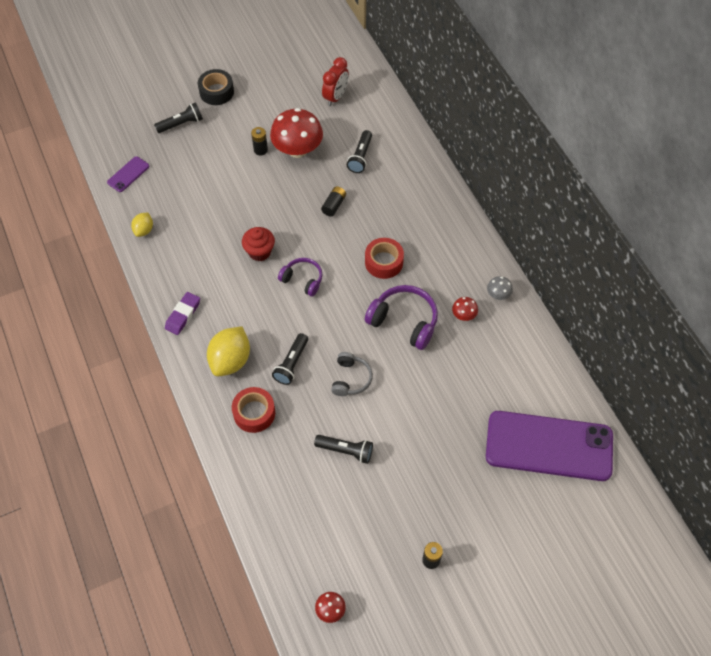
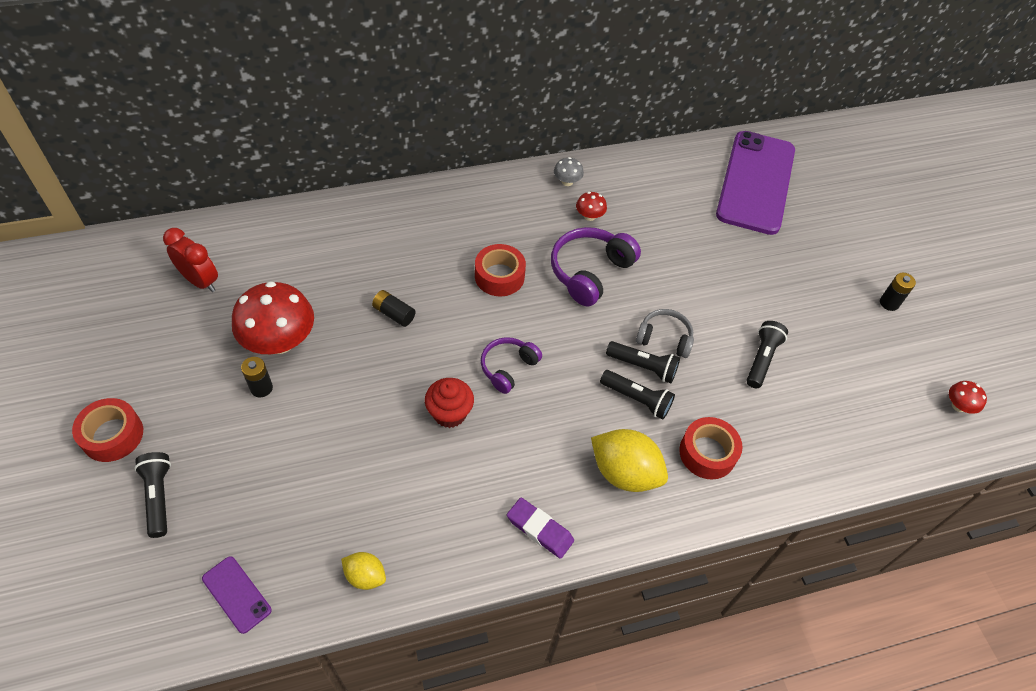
camera: 85 degrees left, 5 degrees down
(216, 92) = (112, 435): black tape -> red tape
(360, 157) = (321, 271): black flashlight -> black flashlight (643, 367)

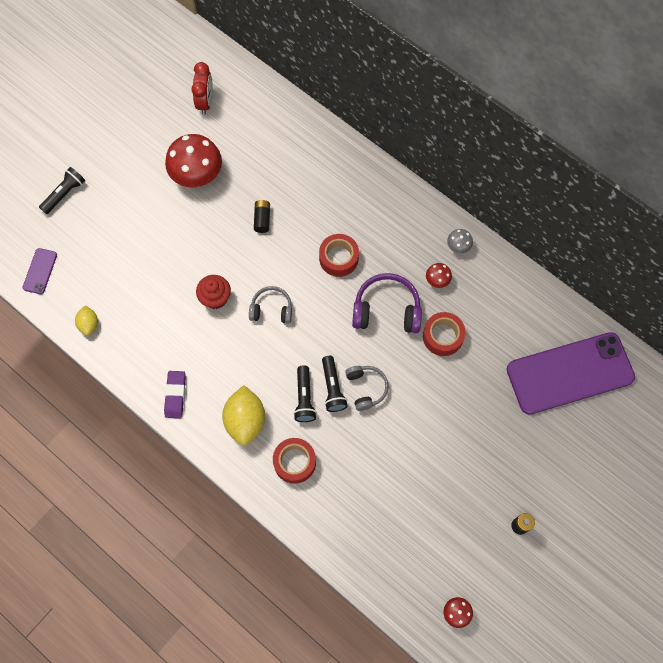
camera: 60 degrees right, 15 degrees up
(112, 435) = (82, 143): red tape -> red tape (442, 336)
(261, 388) = (160, 189): black battery -> none
(508, 368) = (271, 309): purple headphones -> grey headphones
(761, 359) = (396, 460): black flashlight -> none

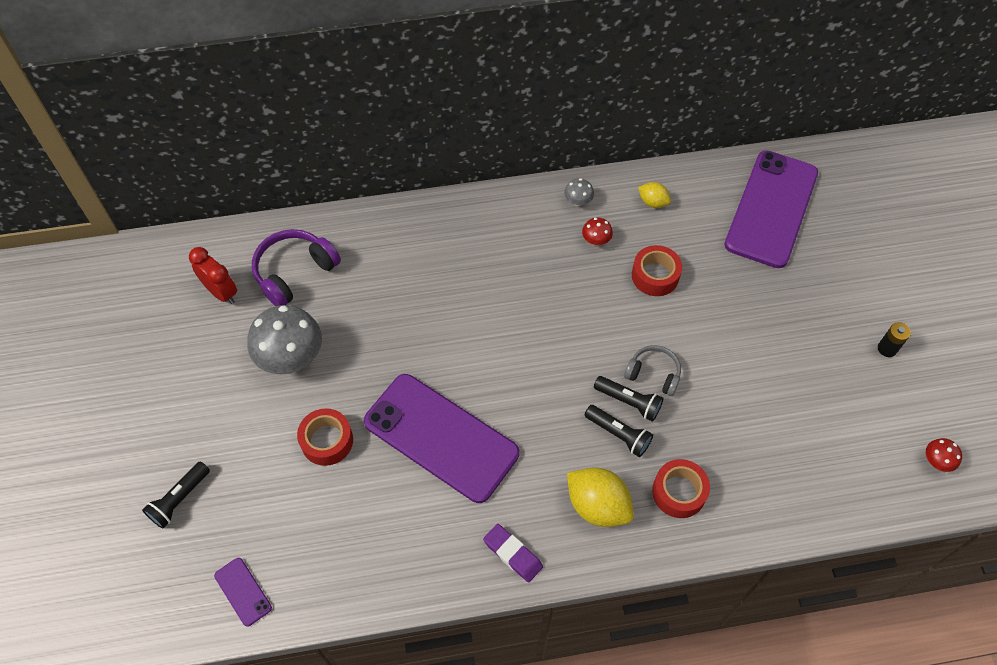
camera: 50 degrees left, 10 degrees down
(64, 194) = (179, 499): black flashlight -> black flashlight turned 135 degrees counterclockwise
(89, 324) = (354, 584): yellow lemon -> yellow lemon (652, 202)
(197, 174) = (291, 356): red mushroom -> grey mushroom
(215, 298) = (441, 437): red cupcake -> purple phone
(262, 219) = (397, 334): black battery -> none
(271, 309) = (499, 395): grey headphones -> none
(338, 258) = (500, 301): red tape -> red tape (327, 441)
(386, 310) = (589, 300): purple headphones -> purple headphones (294, 272)

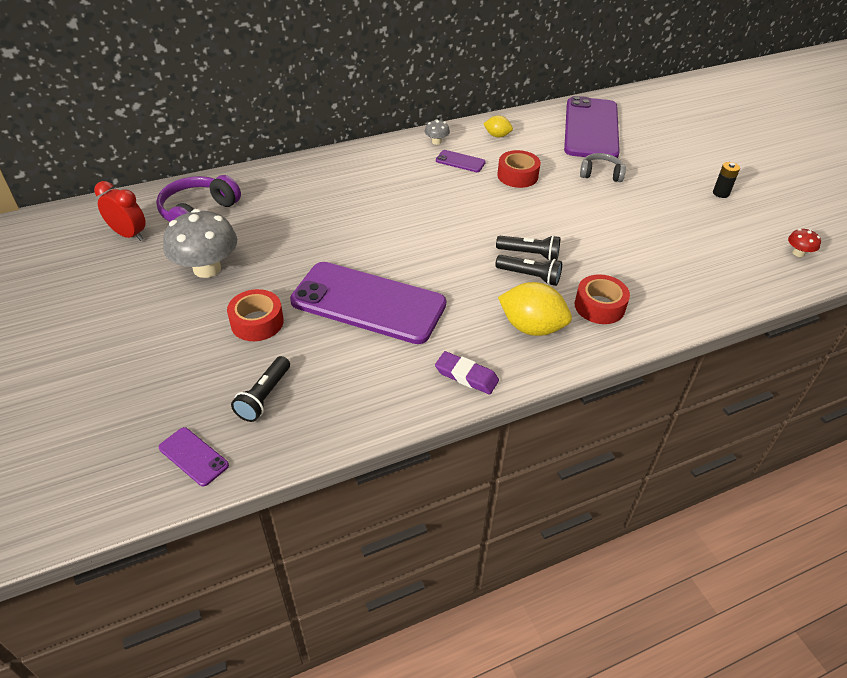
camera: 15 degrees left, 15 degrees down
(179, 499) = (109, 391): black flashlight -> black flashlight (264, 396)
(596, 240) = (460, 161): red mushroom -> purple phone
(653, 374) = (542, 234): grey headphones -> grey headphones (600, 174)

